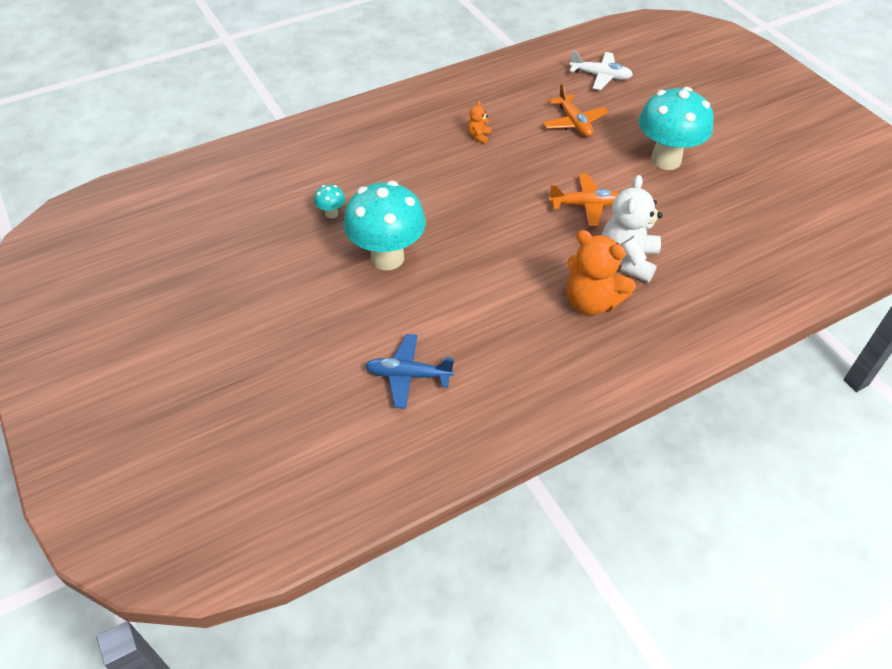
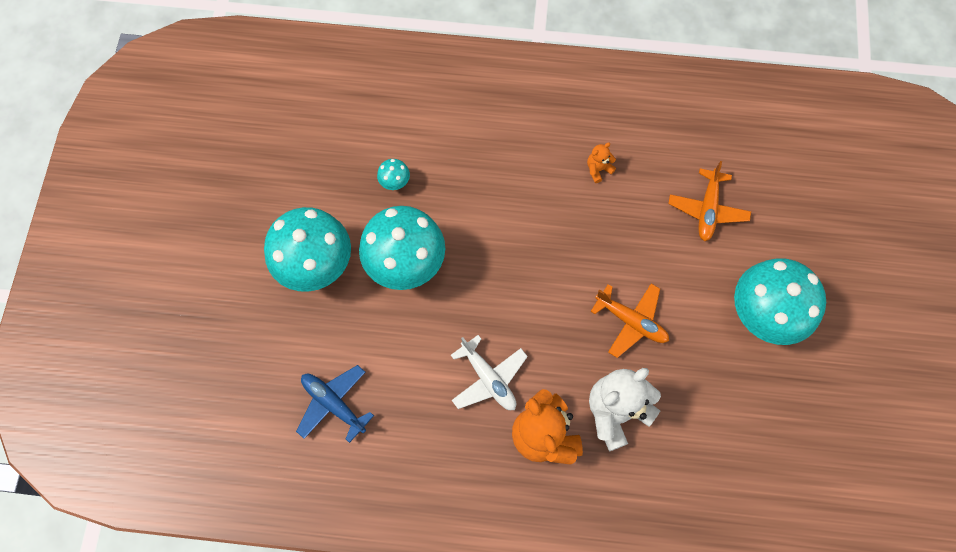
camera: 35 degrees right, 20 degrees up
(313, 295) = (317, 268): none -> turquoise mushroom
(600, 76) = (790, 161): white plane -> white plane (488, 378)

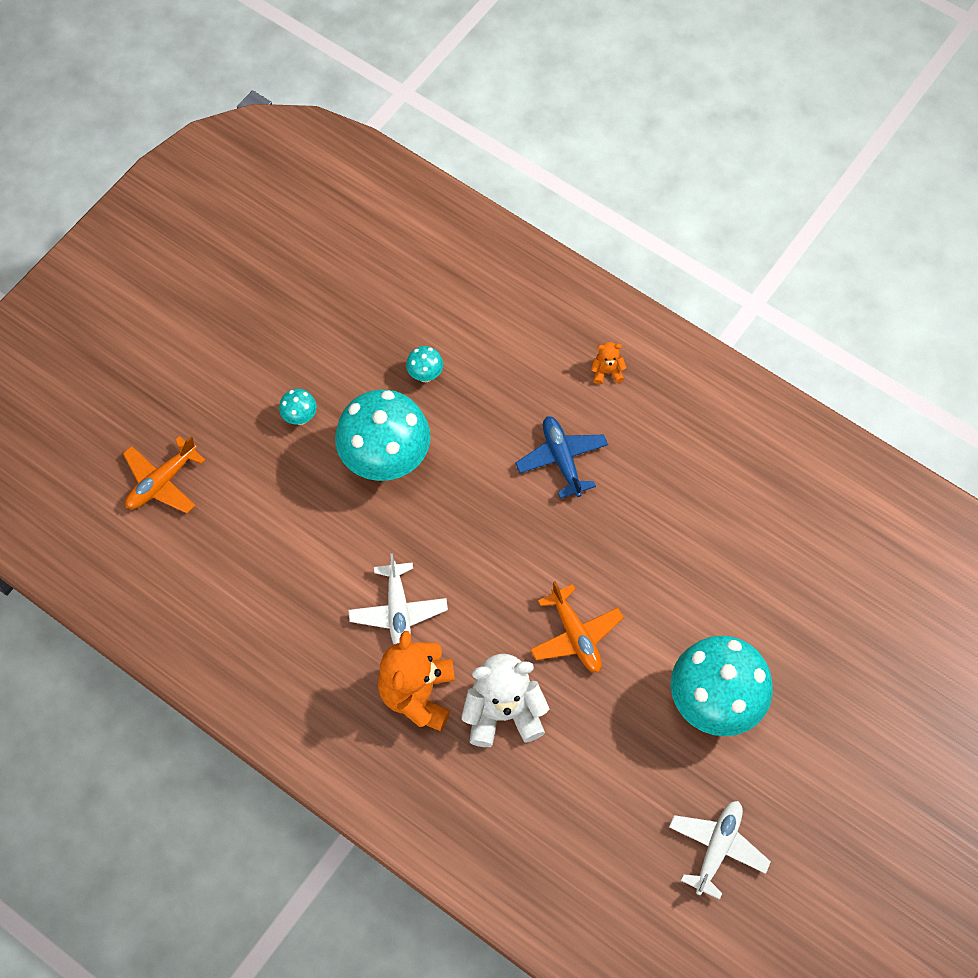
camera: 30 degrees right, 5 degrees down
(317, 268) = (300, 417): turquoise mushroom -> turquoise mushroom, size x0.41
(334, 404) = (237, 554): blue plane -> blue plane (562, 459)
(598, 169) = (641, 467): orange teddy bear -> orange teddy bear (607, 372)
(707, 209) = (729, 568): orange plane -> orange plane (162, 482)
(832, 424) = (717, 848): none -> white plane

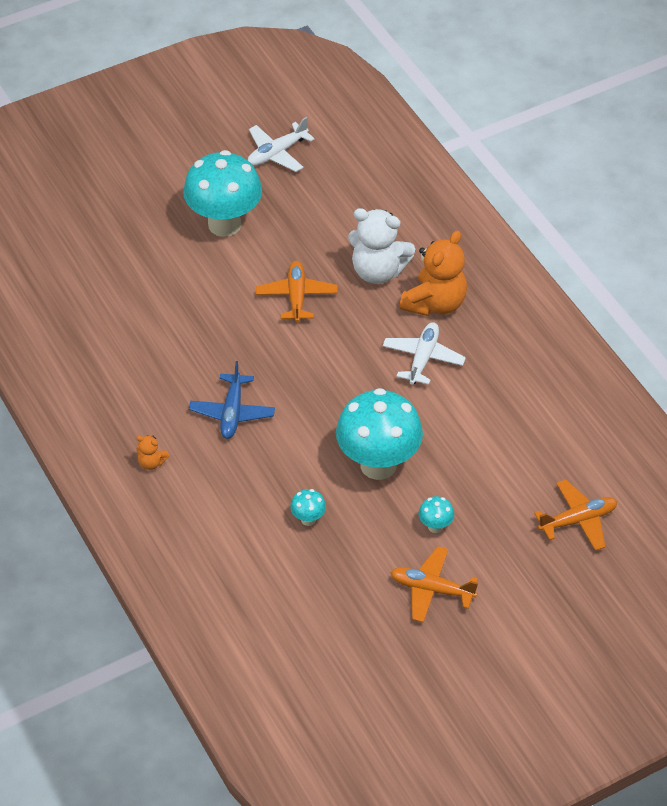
camera: 155 degrees left, 15 degrees down
(276, 352) = (432, 589): none -> orange plane

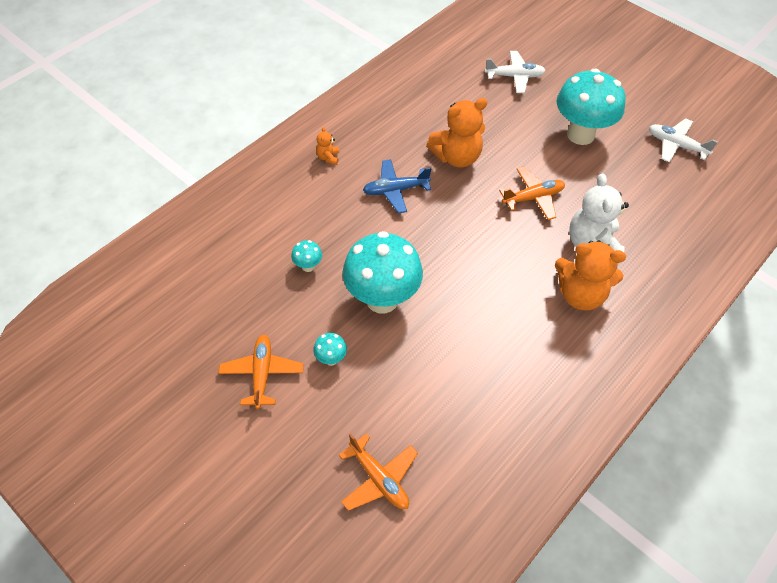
camera: 70 degrees right, 5 degrees up
(207, 343) = (456, 157): none -> orange teddy bear
(423, 358) = (513, 302): white plane -> white plane (514, 76)

